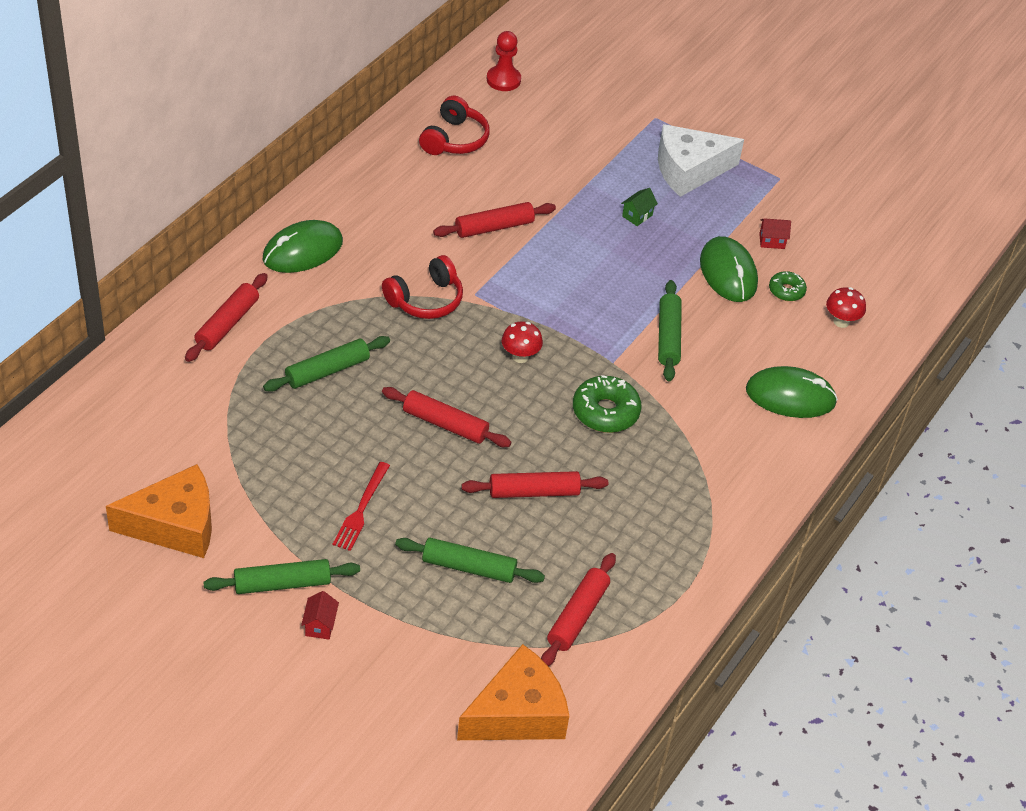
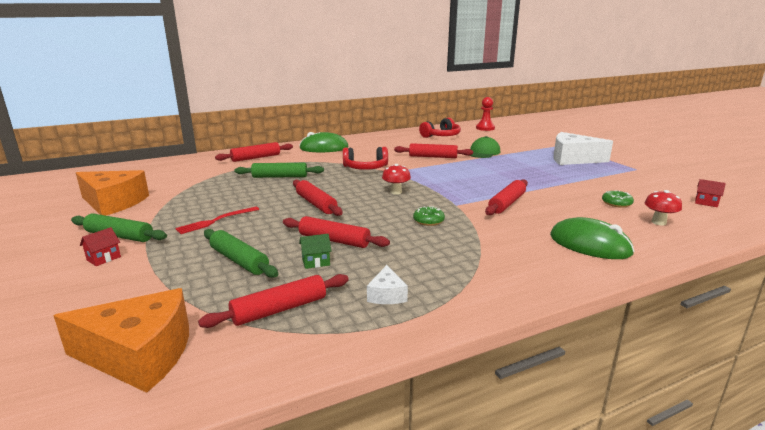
camera: 35 degrees right, 25 degrees down
(556, 186) = (483, 152): none -> green cap
(605, 412) = (428, 221): green donut -> green donut, size x0.59
(637, 215) = (525, 166): green house -> green house (316, 262)
(653, 557) = (387, 295): none -> white cheese
(668, 337) = (507, 203): green rolling pin -> red rolling pin
(728, 273) = (573, 190): green mouse -> none
(772, 241) = (616, 186): red house -> red house (706, 203)

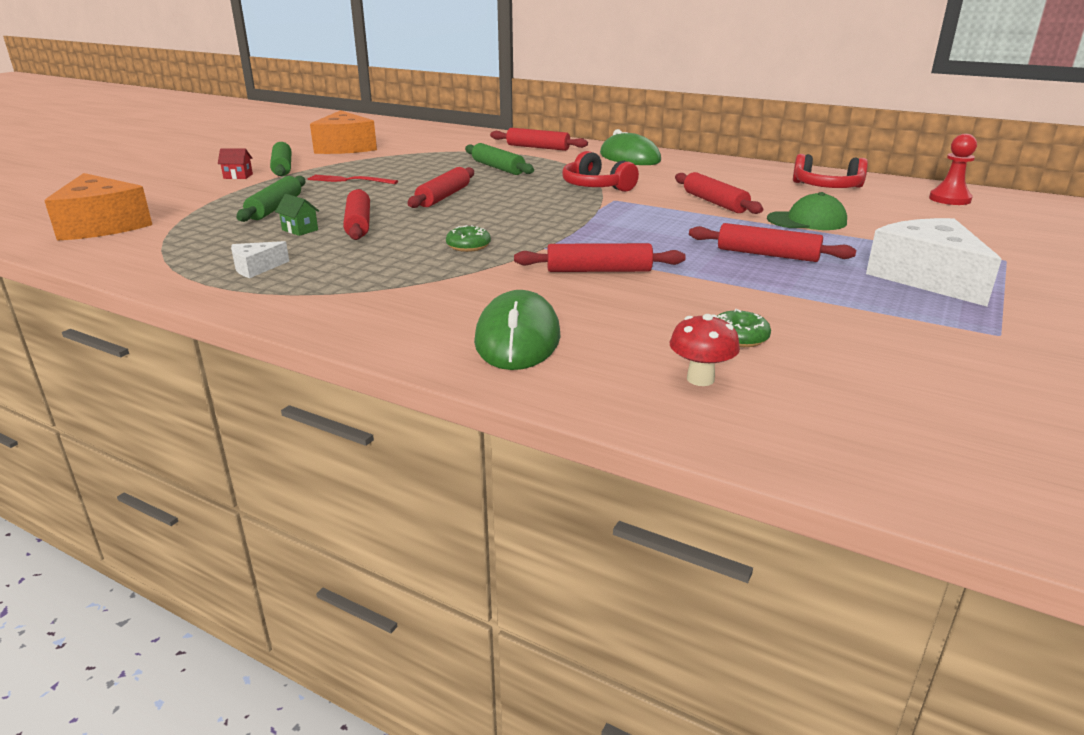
camera: 55 degrees right, 5 degrees up
(279, 309) = (196, 241): red rolling pin -> red rolling pin (767, 254)
(396, 192) = (537, 215): red mushroom -> none
(706, 203) = (910, 417): red house -> none

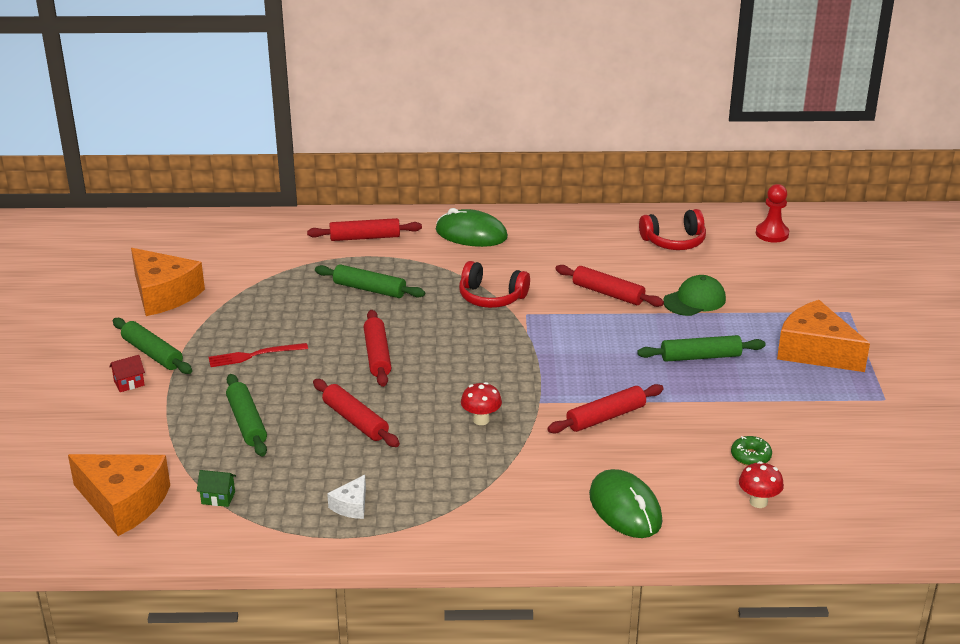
camera: 30 degrees left, 5 degrees up
(300, 230) = (316, 446): green house -> green house (218, 498)
(468, 246) = (481, 420): green donut -> red mushroom
(767, 254) = (700, 357): red rolling pin -> green rolling pin
(926, 278) = (815, 351): white cheese -> orange cheese

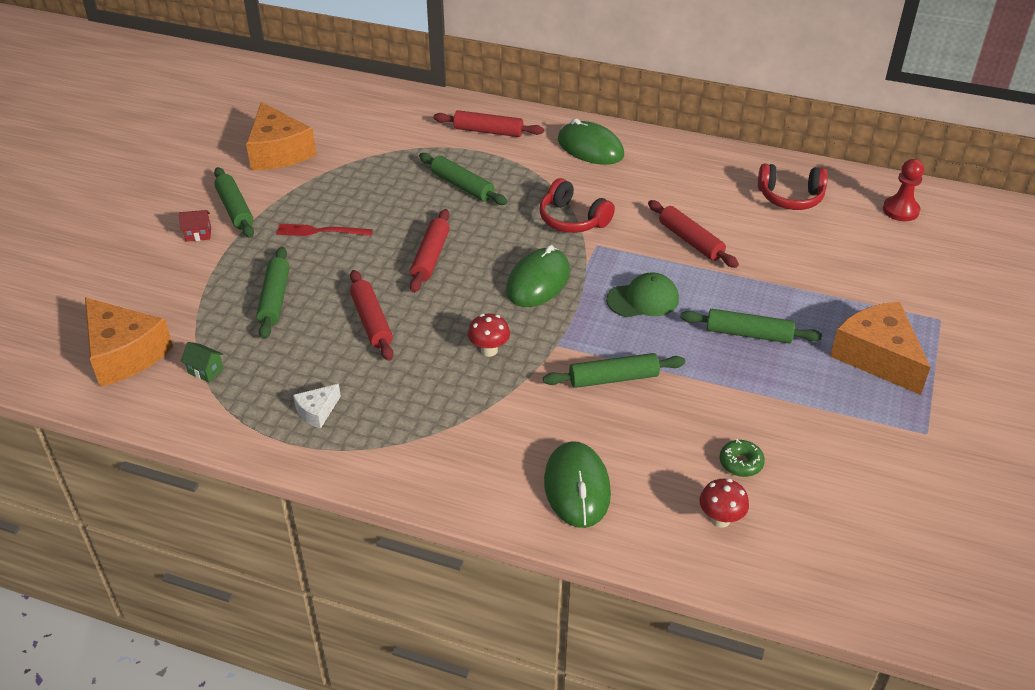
camera: 20 degrees right, 10 degrees up
(491, 354) = (538, 281): none -> green mouse
(606, 417) = (613, 378): red rolling pin -> green rolling pin
(694, 300) = (776, 268): green cap -> green cap (643, 299)

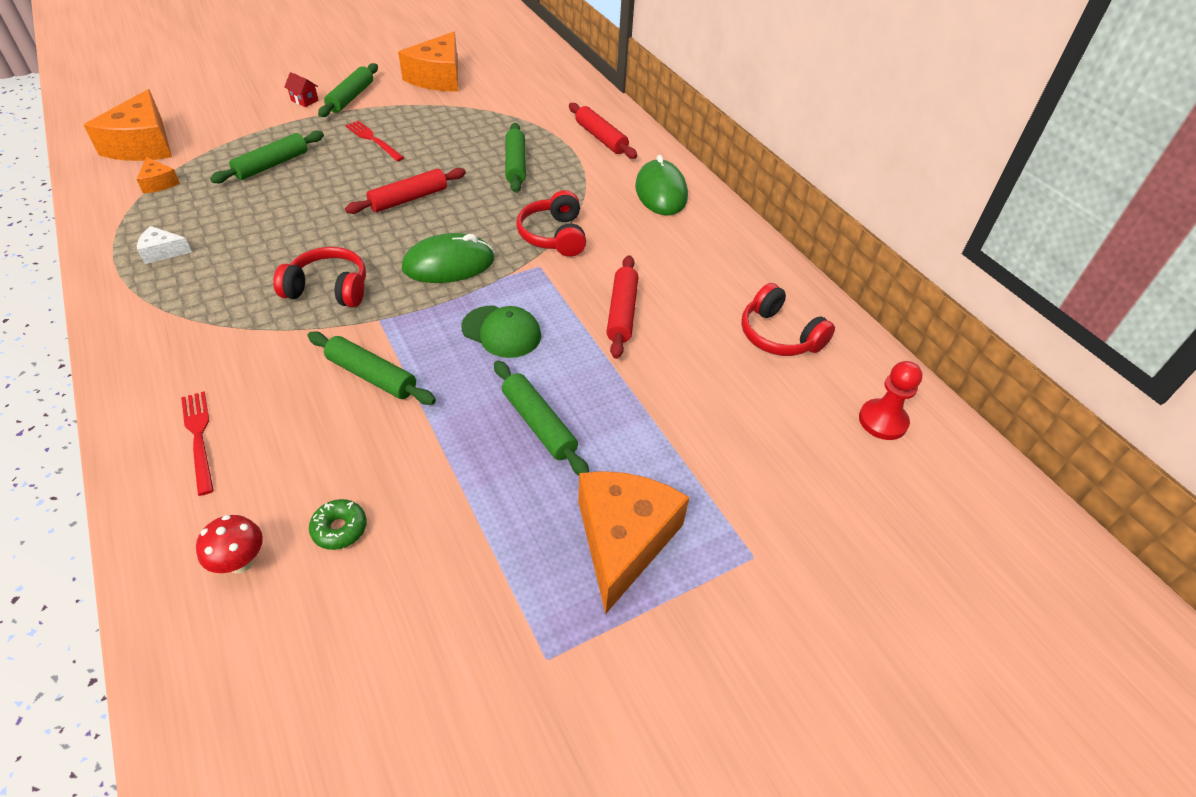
camera: 40 degrees right, 5 degrees up
(205, 371) = (159, 183): green house -> orange cheese
(371, 322) = (296, 217): red rolling pin -> none
(489, 350) = (329, 289): red mushroom -> red headphones
(577, 487) = (199, 438): green mouse -> red fork

